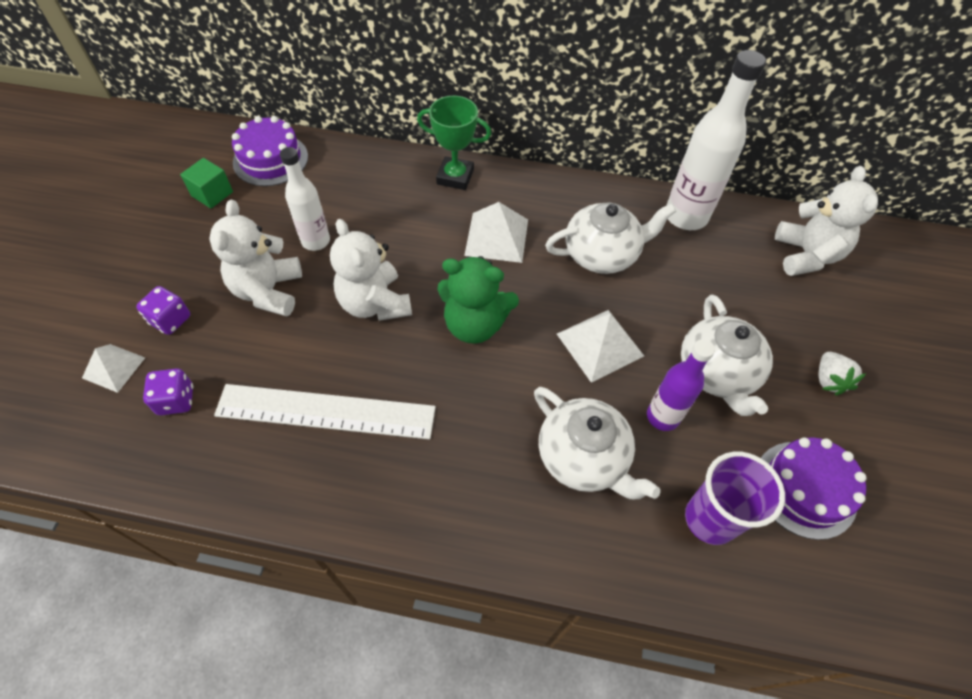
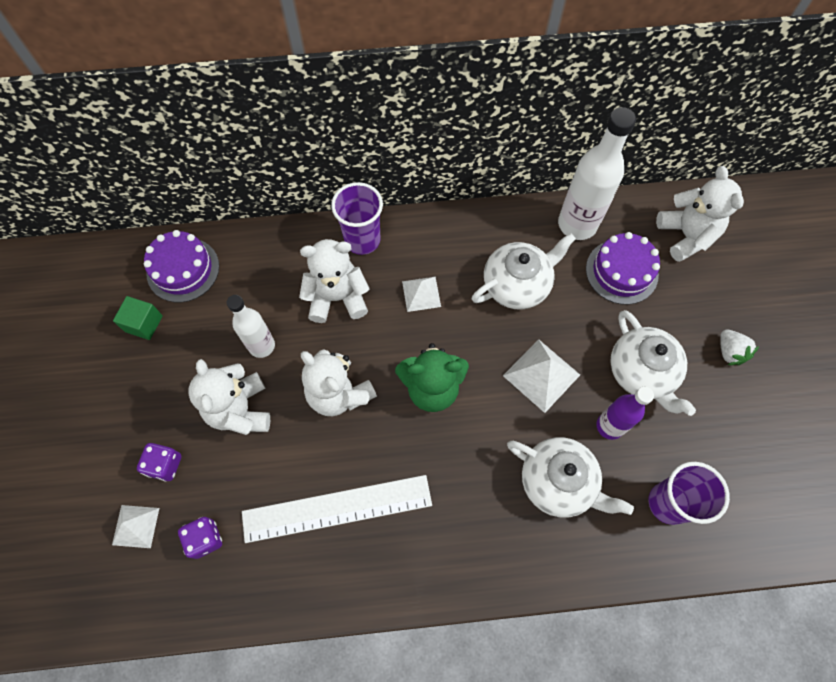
camera: 15 degrees left, 10 degrees up
(409, 219) = (337, 298): none -> white teddy bear
(455, 177) = (362, 240): green trophy -> purple cup
(497, 237) = (421, 294): white pyramid -> white pyramid, size x0.65
(805, 489) = (732, 454): purple cake -> purple cake (621, 271)

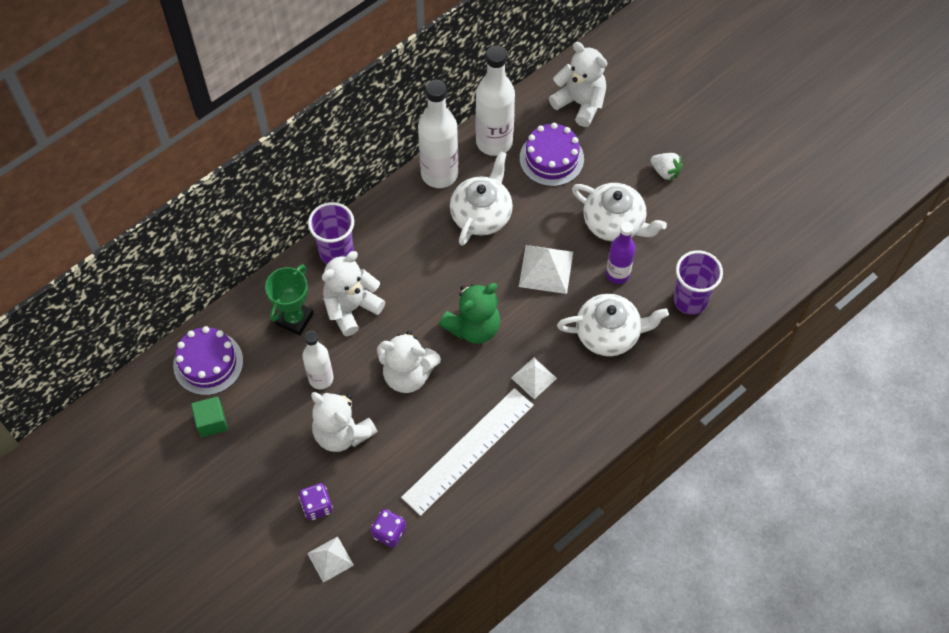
camera: 35 degrees left, 5 degrees down
(282, 276) = (294, 319): none -> green trophy
(421, 294) = (414, 265): white pyramid -> white pyramid (534, 378)
(505, 224) = (439, 174): none -> white bottle

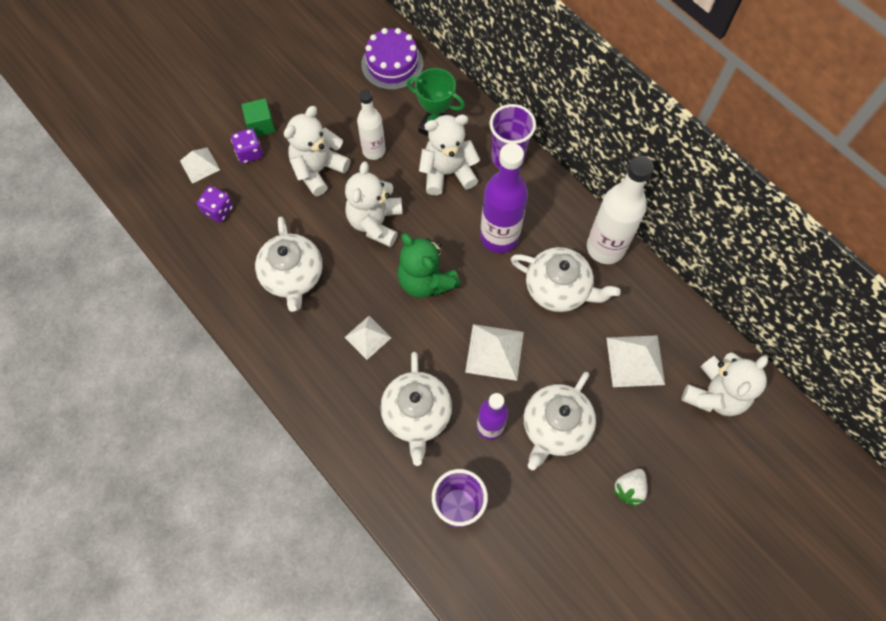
camera: 90 degrees right, 5 degrees up
(211, 422) = (335, 70): green cube -> green cube (261, 125)
(351, 308) = (447, 173): white teddy bear -> white teddy bear turned 60 degrees counterclockwise
(426, 262) = (499, 237): none -> purple bottle
(468, 451) = (293, 276): white ruler -> white teapot
(494, 142) = (651, 301): white bottle -> none
(551, 158) = (635, 361): purple cake -> white pyramid

